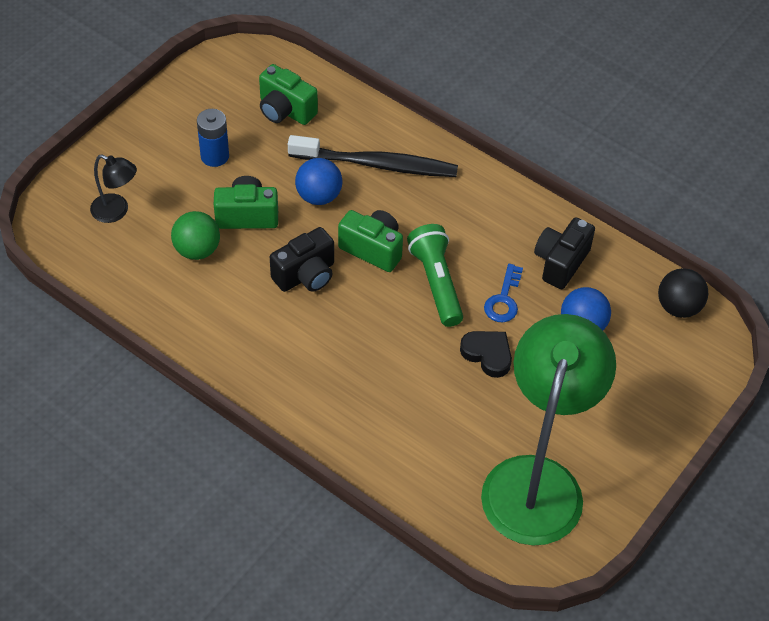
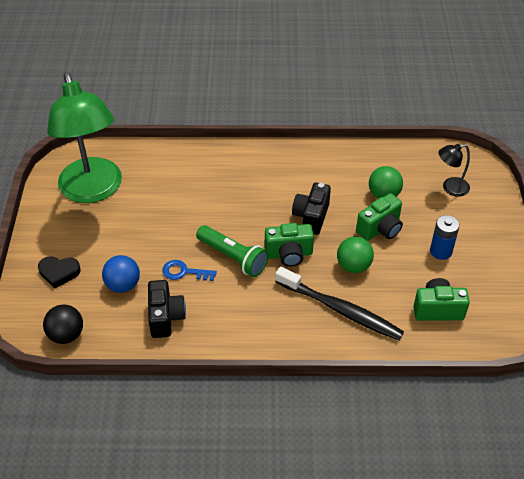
camera: 145 degrees right, 5 degrees down
(319, 196) = (353, 266): blue ball -> green ball
(377, 164) = (341, 310): black toothbrush -> black toothbrush turned 120 degrees counterclockwise
(487, 354) = (169, 235): black heart -> black heart (59, 272)
(503, 299) = (184, 272): blue key -> blue key turned 60 degrees counterclockwise

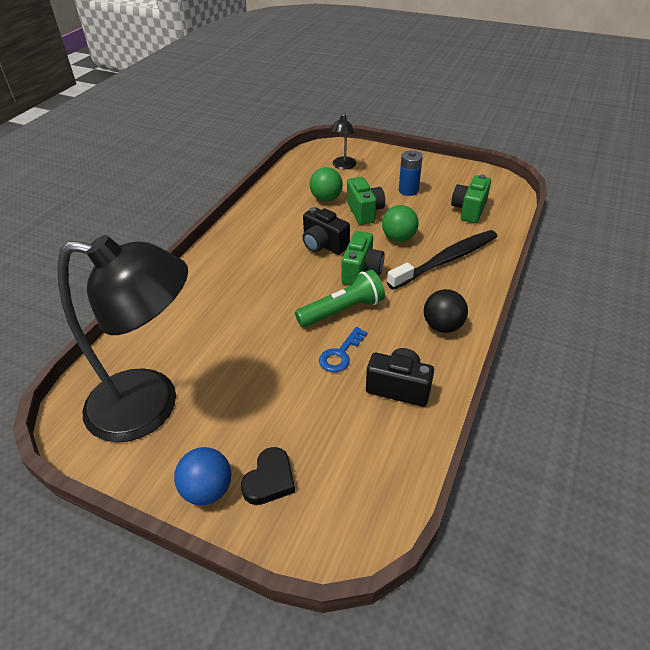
camera: 65 degrees left, 5 degrees down
(66, 335) = (382, 497): black ball -> black ball (442, 326)
(93, 190) = (151, 405): green lamp -> black lamp
(123, 285) = (329, 415): blue ball -> blue ball (207, 490)

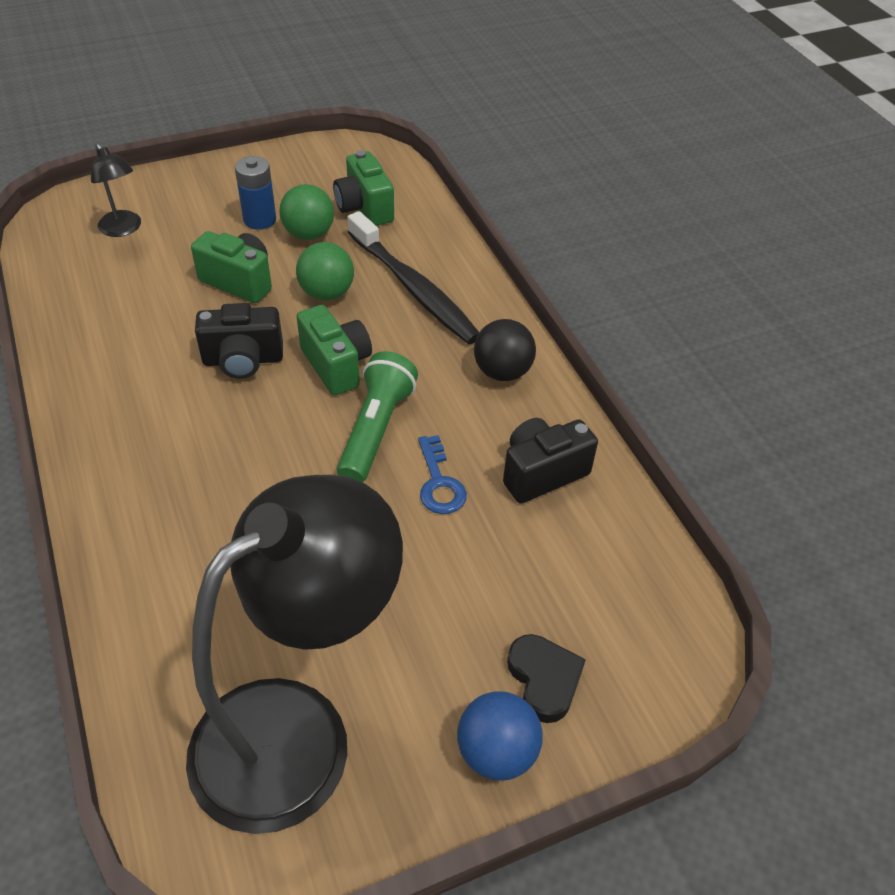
camera: 50 degrees left, 5 degrees up
(326, 198) = (161, 291): green ball -> green ball (309, 234)
(446, 260) = (414, 289): black toothbrush -> black toothbrush turned 135 degrees clockwise

